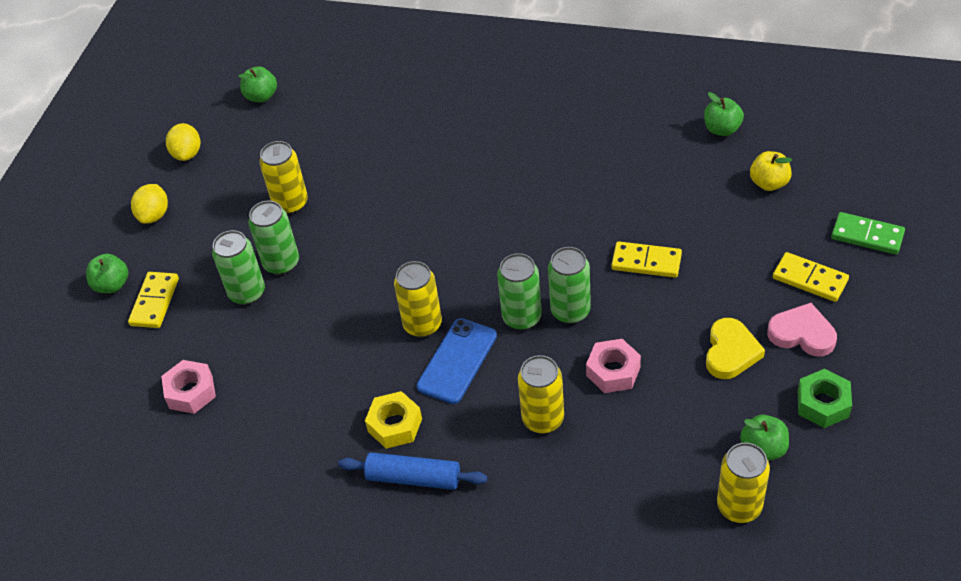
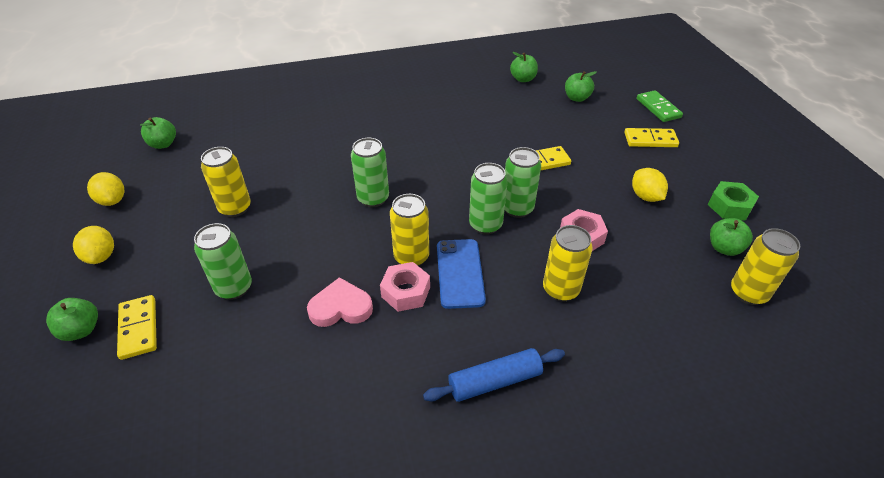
camera: 35 degrees left, 5 degrees down
(191, 392) = (223, 396): pink nut -> pink nut (406, 292)
(281, 263) = (254, 254): green can -> green can (373, 198)
(395, 425) = (445, 343): yellow nut -> none
(731, 352) = (645, 196): yellow heart -> yellow lemon
(769, 183) = (577, 98): yellow apple -> green apple
(802, 334) = (676, 171): pink heart -> pink heart (341, 307)
(867, 235) = (658, 108): green domino -> green domino turned 75 degrees clockwise

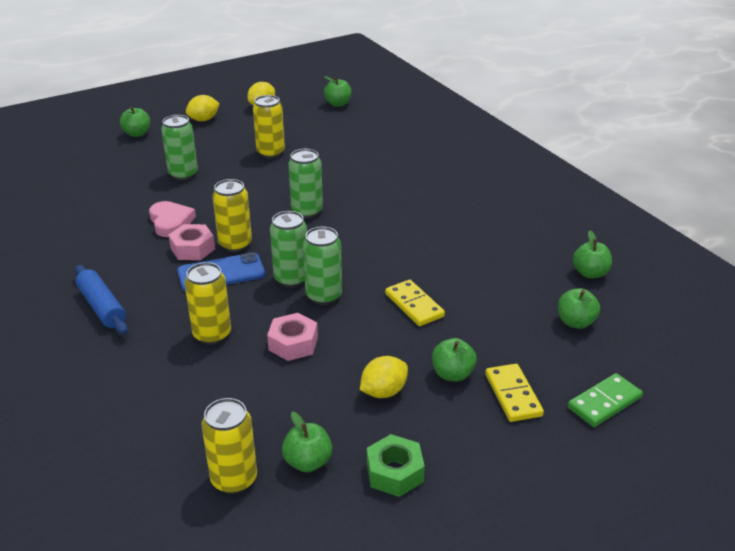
camera: 75 degrees right, 10 degrees down
(138, 328) = (140, 151): yellow domino -> none
(627, 160) = (452, 374): none -> green apple

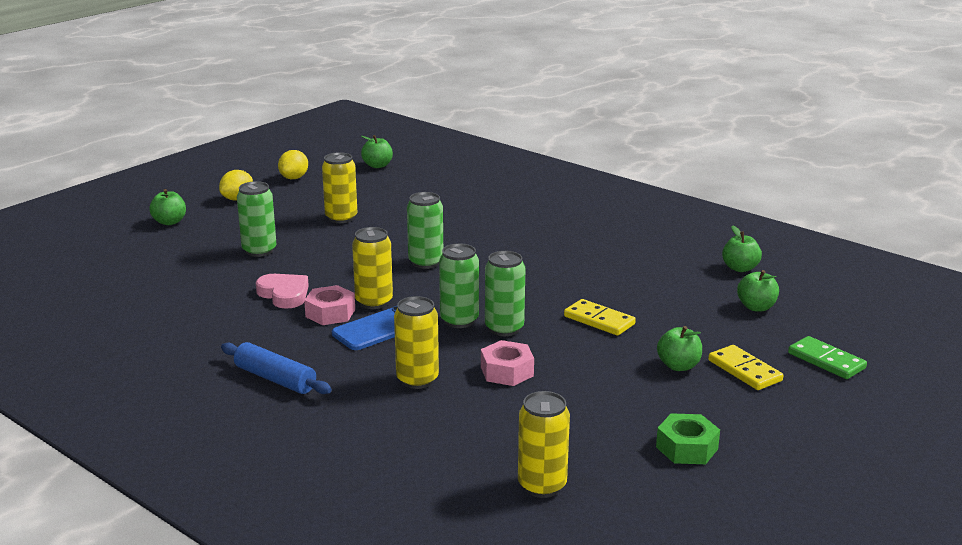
camera: 20 degrees left, 10 degrees down
(308, 462) = (600, 457): green apple -> none
(383, 392) = (626, 391): yellow lemon -> none
(604, 403) = (826, 361): green domino -> green domino turned 75 degrees counterclockwise

